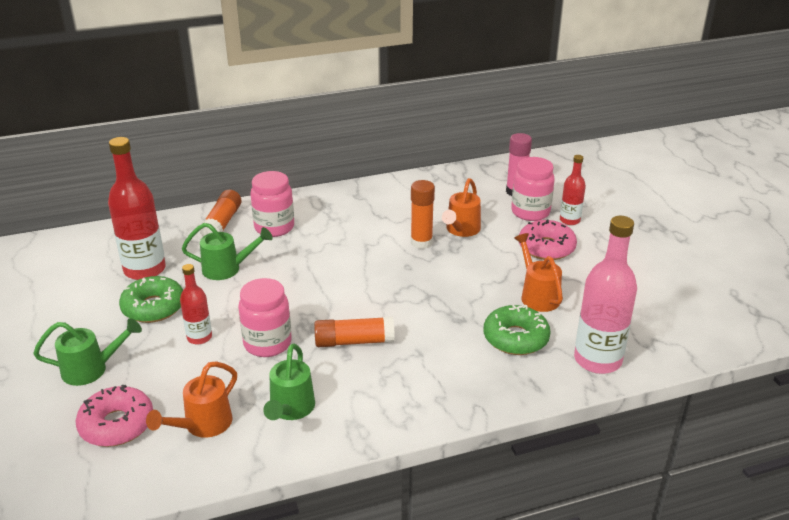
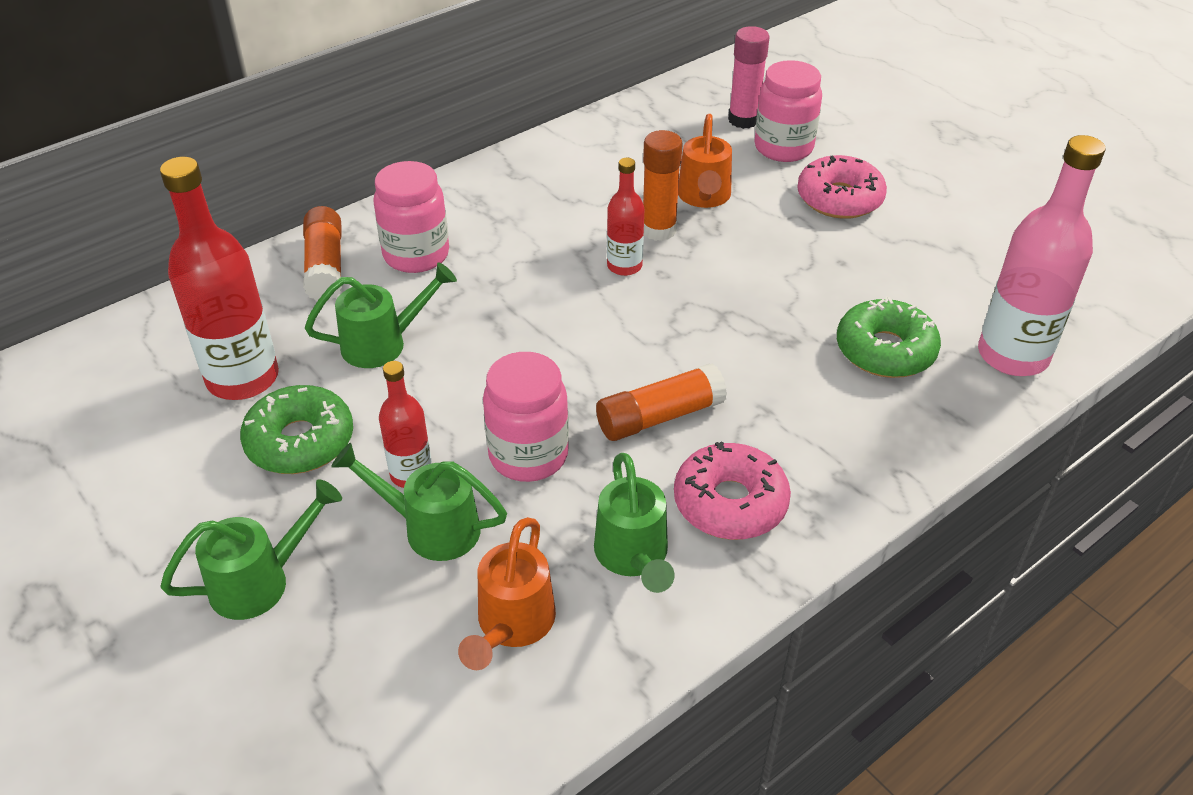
camera: 20 degrees left, 10 degrees up
(117, 425) = (368, 667): pink donut -> pink donut (730, 503)
(192, 367) = (432, 528): none -> green watering can
(537, 295) = (873, 276): orange watering can -> none
(569, 220) = (844, 149): red bottle -> red bottle (624, 266)

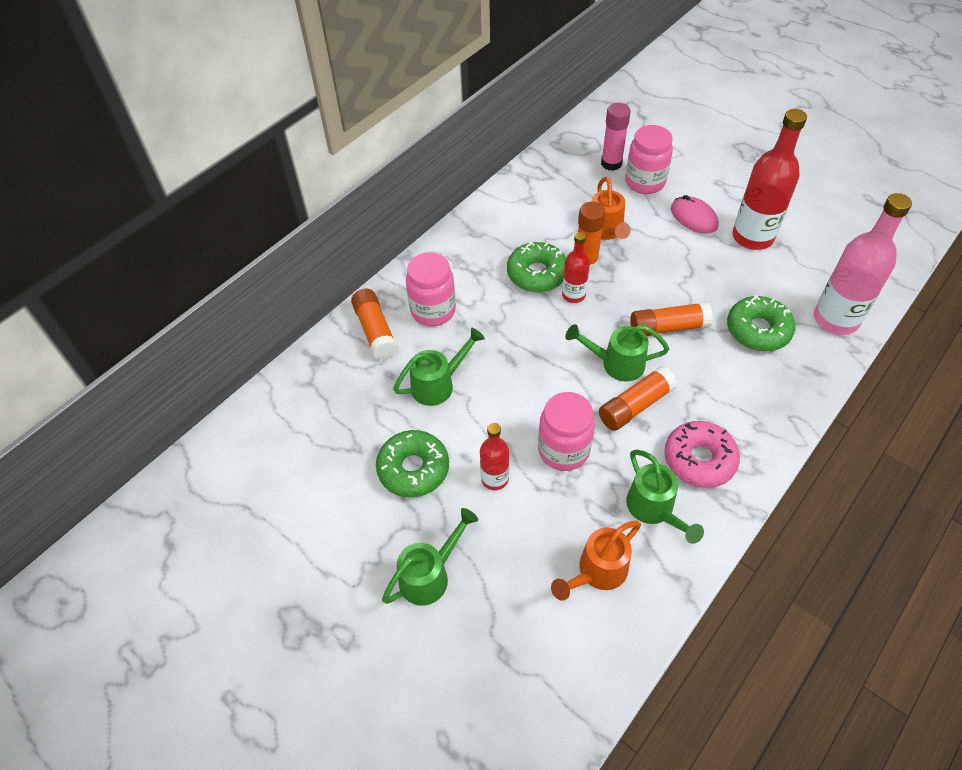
camera: 10 degrees left, 10 degrees up
(243, 378) = (355, 428): red bottle -> red bottle (752, 237)
(432, 528) = (523, 515): green watering can -> green watering can (616, 364)
(512, 624) = (597, 572): orange watering can -> orange watering can turned 45 degrees clockwise
(582, 233) = (537, 274): none -> green donut
(748, 326) = (668, 327): none -> orange glue stick
(839, 199) = (693, 217): pink donut -> pink mouse

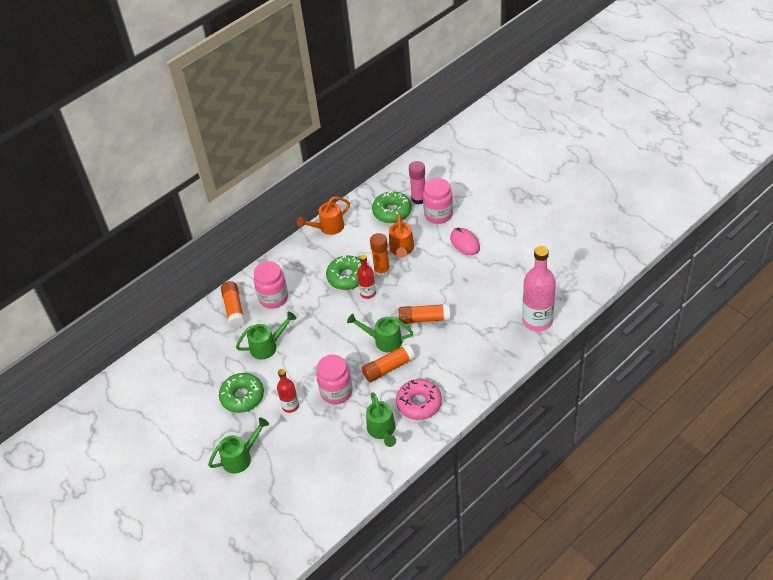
camera: 10 degrees right, 5 degrees down
(597, 572) = (339, 463): orange watering can -> orange watering can (328, 227)
(752, 237) = (501, 259): red bottle -> none
(758, 330) = (483, 324): green donut -> green donut (392, 212)

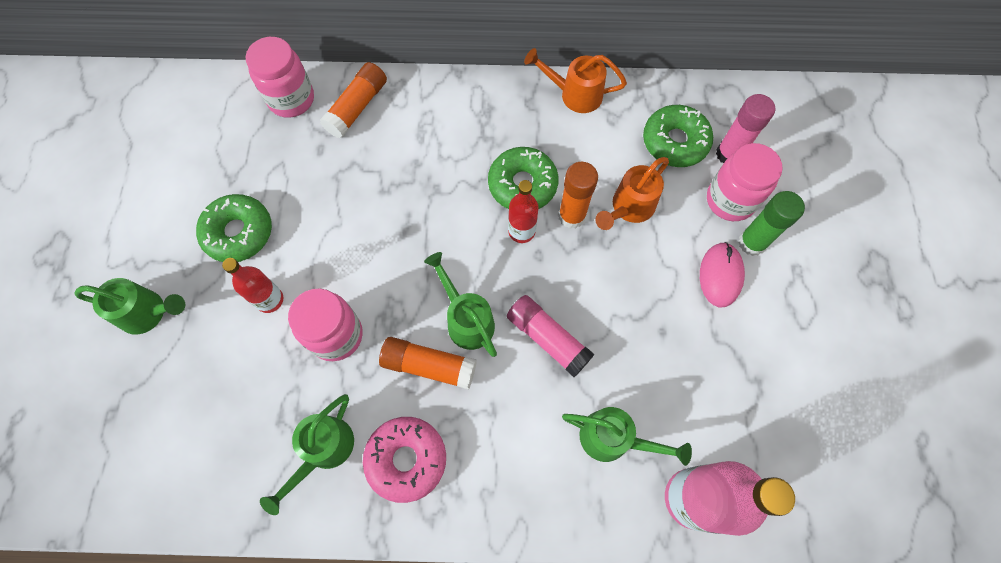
camera: 40 degrees right, 20 degrees up
(267, 346) = (336, 192): green watering can -> green watering can (613, 439)
(273, 298) = (412, 133): pink jar -> pink jar (291, 99)
(424, 319) = (548, 338): orange glue stick -> pink glue stick
(463, 222) = (752, 243): none -> green glue stick

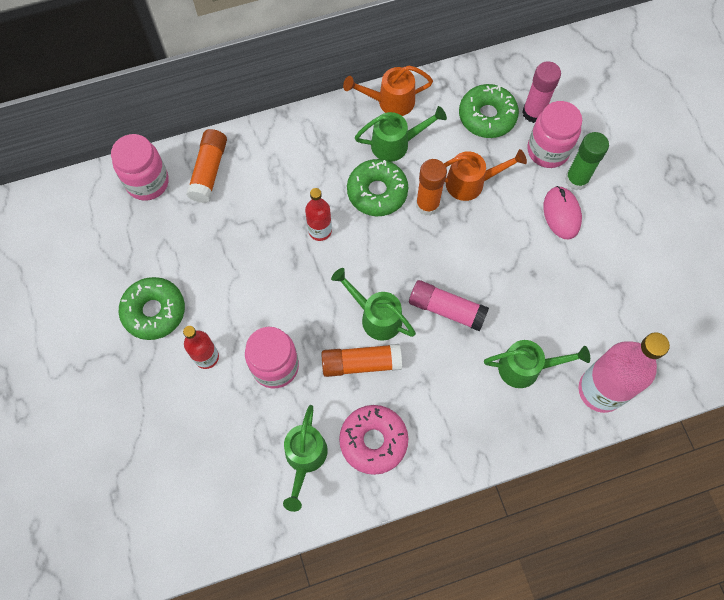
camera: 20 degrees left, 0 degrees up
(148, 313) = (107, 403): green watering can -> green watering can (395, 144)
(521, 231) = (392, 231): red bottle -> red bottle (320, 231)
(629, 208) = (471, 183): orange watering can -> orange watering can turned 120 degrees counterclockwise

